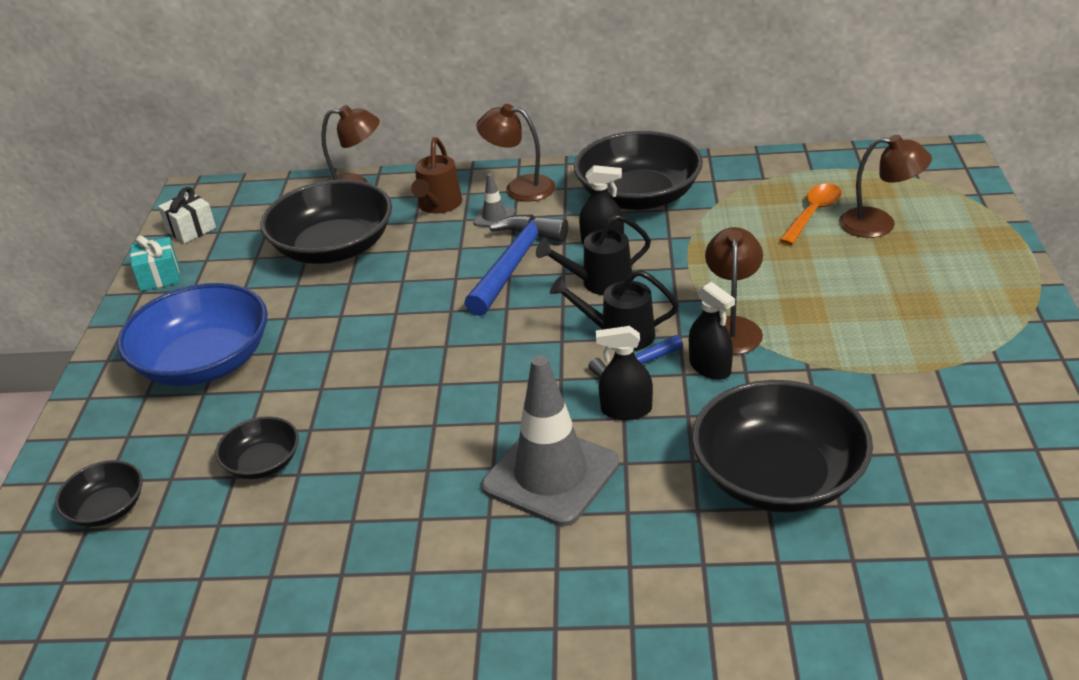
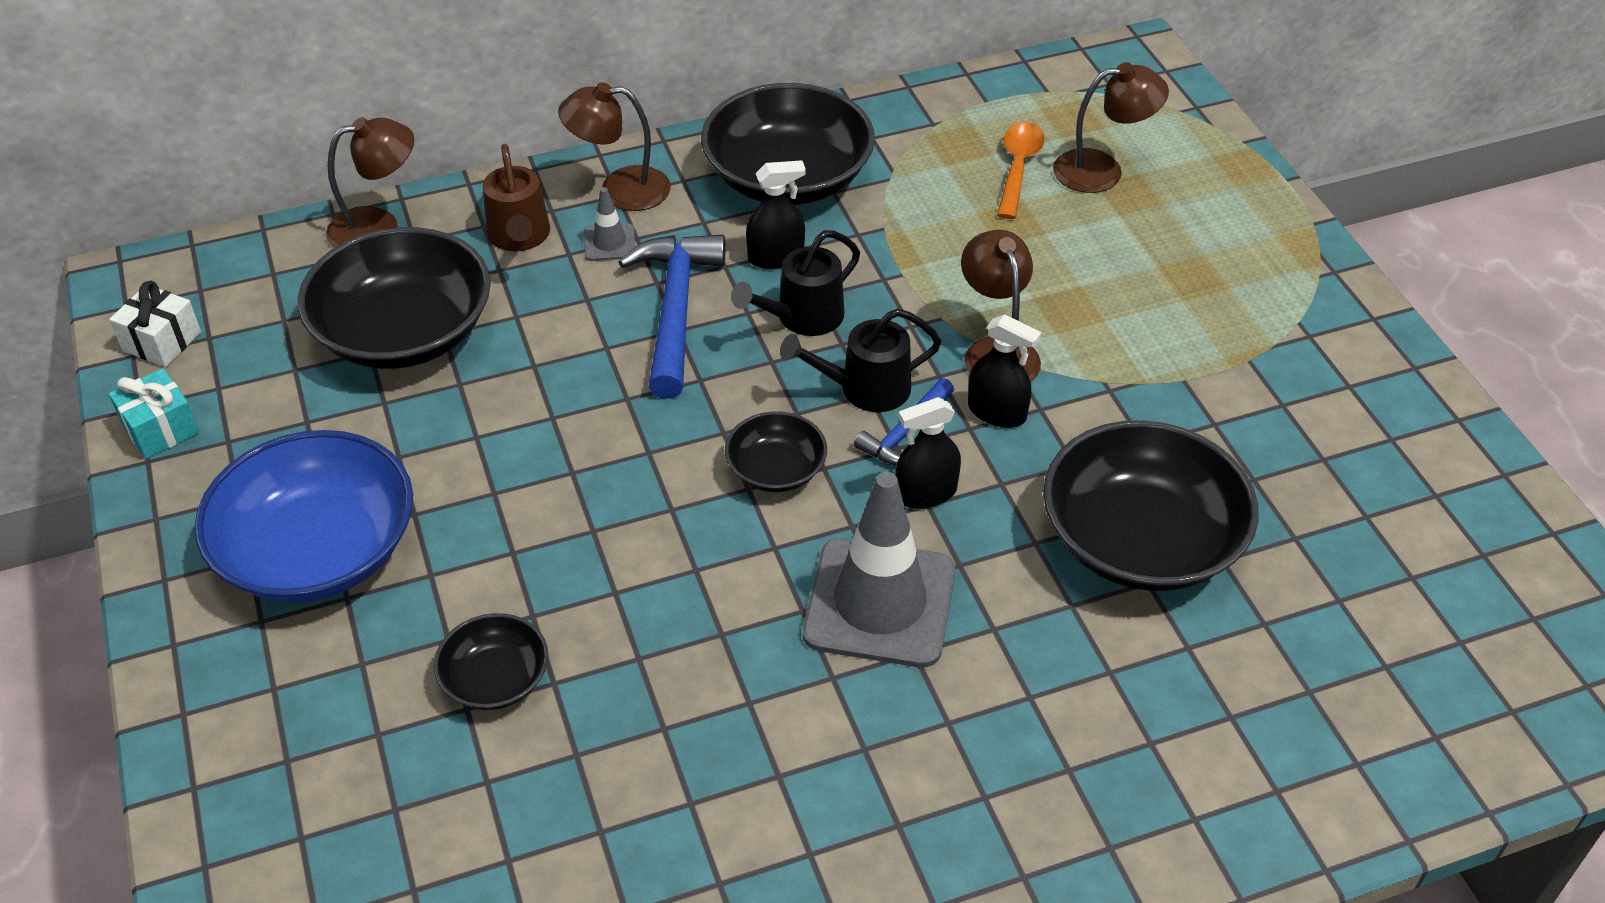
camera: 25 degrees left, 10 degrees up
(107, 508) = (312, 800): black bowl -> black bowl (776, 469)

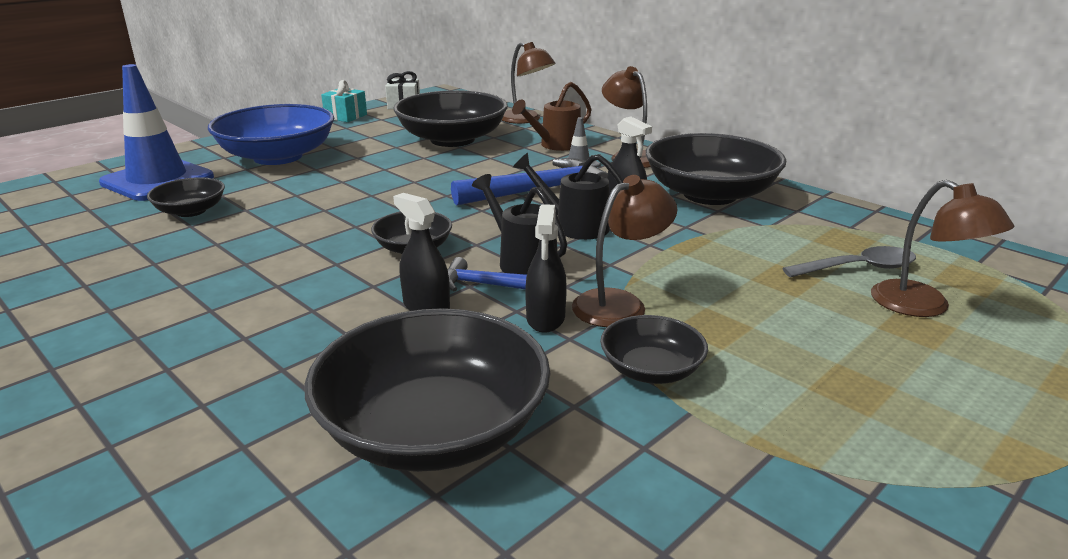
camera: 65 degrees right, 20 degrees down
(318, 716) = (157, 180): none -> blue traffic cone
(879, 603) = (294, 312): grey traffic cone -> none
(1018, 168) = (858, 268): orange spoon -> grey spoon
(1116, 377) = (651, 370): none -> black bowl

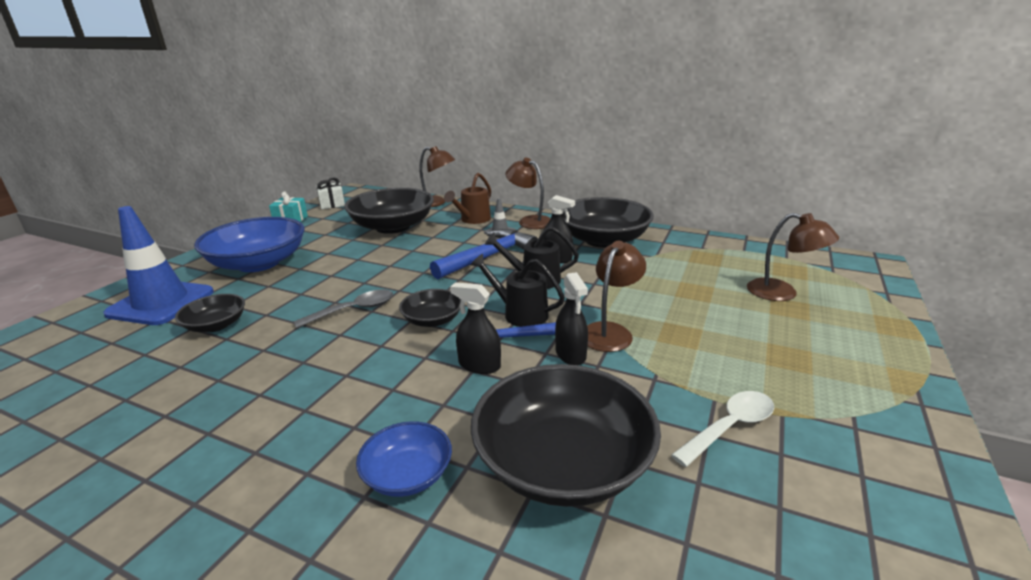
camera: 20 degrees left, 0 degrees up
(259, 396) = (407, 475): none -> blue bowl
(651, 370) = (667, 375): black bowl -> none
(681, 448) = (729, 427): none -> white spoon
(858, 268) = (728, 275): grey spoon -> grey spoon (353, 310)

